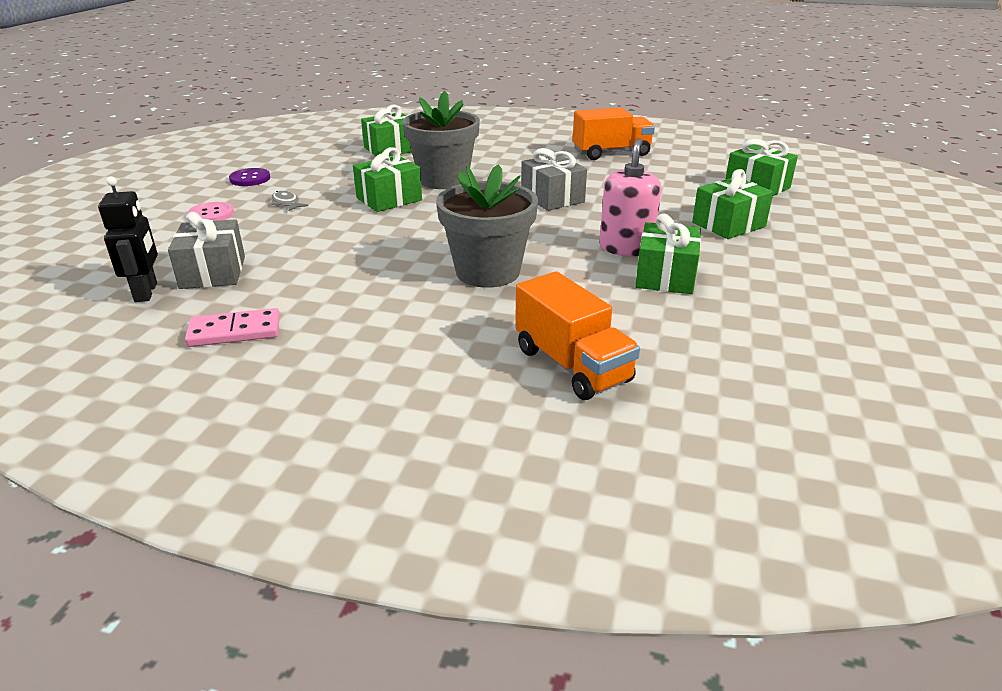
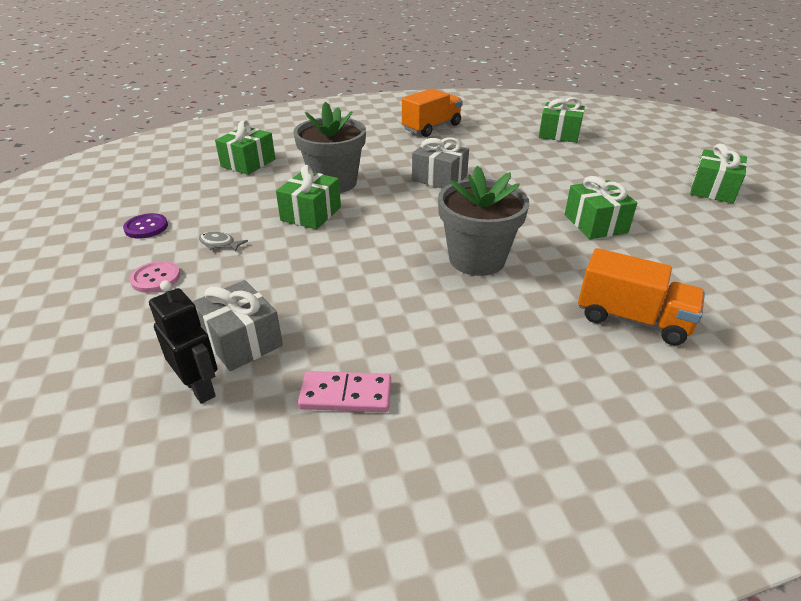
camera: 30 degrees left, 5 degrees up
(235, 332) = (346, 395): pink domino -> pink domino turned 45 degrees clockwise
(626, 248) = (542, 208): pink soap dispenser -> none
(728, 224) = (580, 170): green gift -> green gift (713, 189)

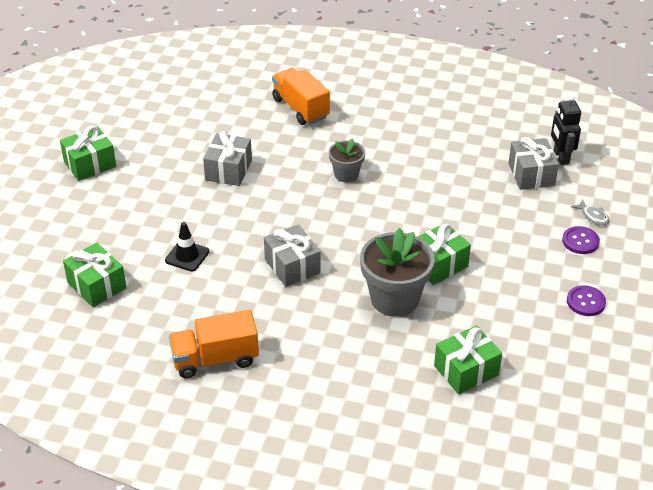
camera: 150 degrees left, 5 degrees up
(156, 278) = (580, 241): pink button -> purple button
(219, 244) = (526, 258): grey fish -> grey fish (593, 216)
(346, 395) = (486, 128): pink domino -> none
(477, 259) = (346, 174): grey flower pot -> grey flower pot, size x0.56
(527, 162) = (187, 256): none -> black traffic cone
(595, 224) = (228, 170): green gift -> grey gift

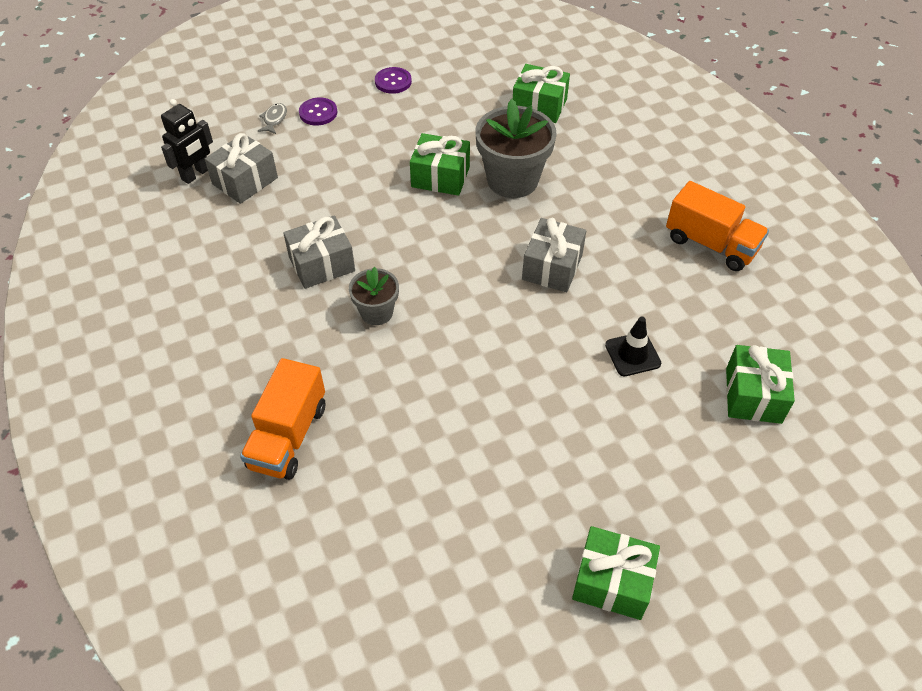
camera: 130 degrees left, 10 degrees up
(228, 170) = (473, 421): grey gift -> grey gift (322, 264)

